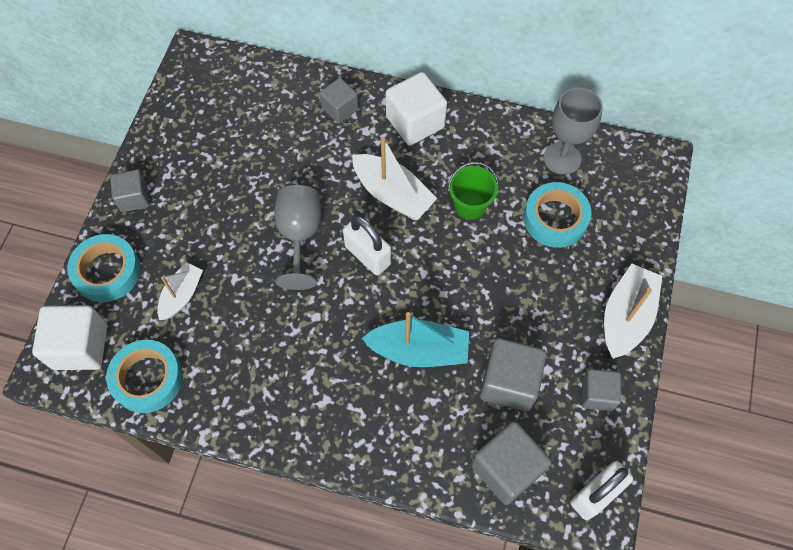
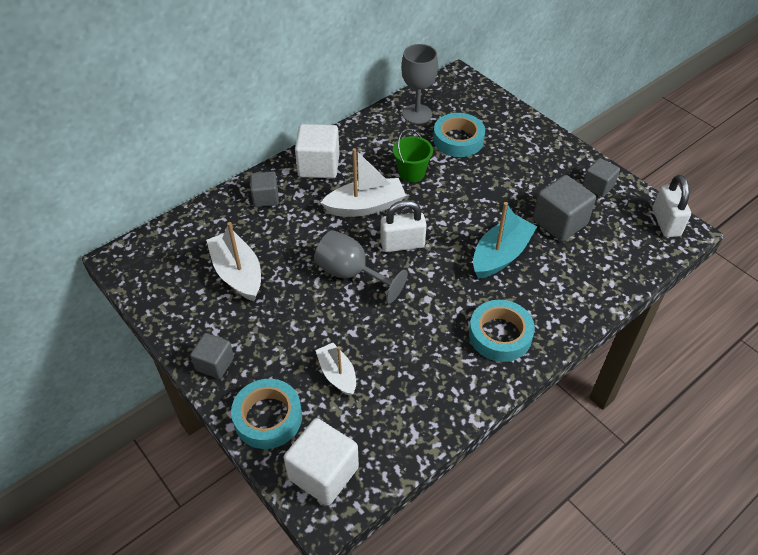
camera: 55 degrees left, 15 degrees down
(147, 379) = (394, 436): turquoise tape -> turquoise tape (500, 335)
(506, 468) = (620, 255): grey cube -> none
(626, 317) = (554, 146): white boat -> white boat (238, 273)

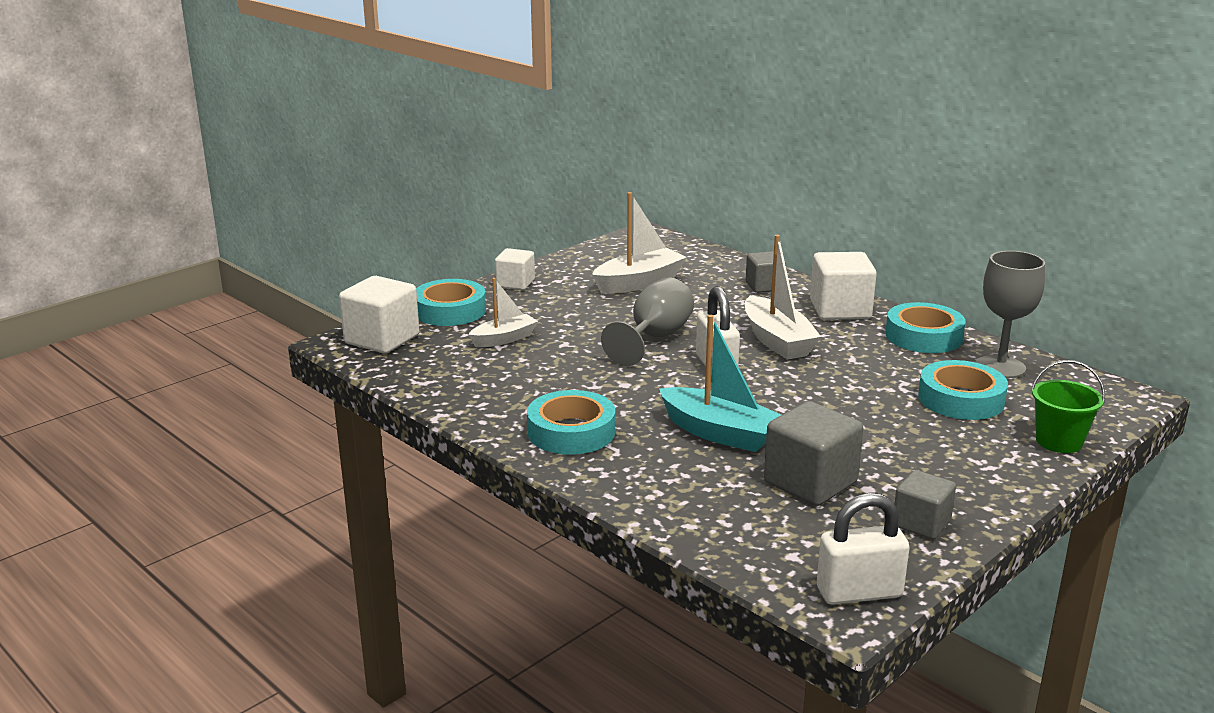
camera: 85 degrees right, 25 degrees down
(215, 364) = (515, 283): grey cube -> white cube
(369, 135) = (923, 336): none -> turquoise tape
(411, 173) = (861, 367): green bucket -> green bucket (1059, 441)

